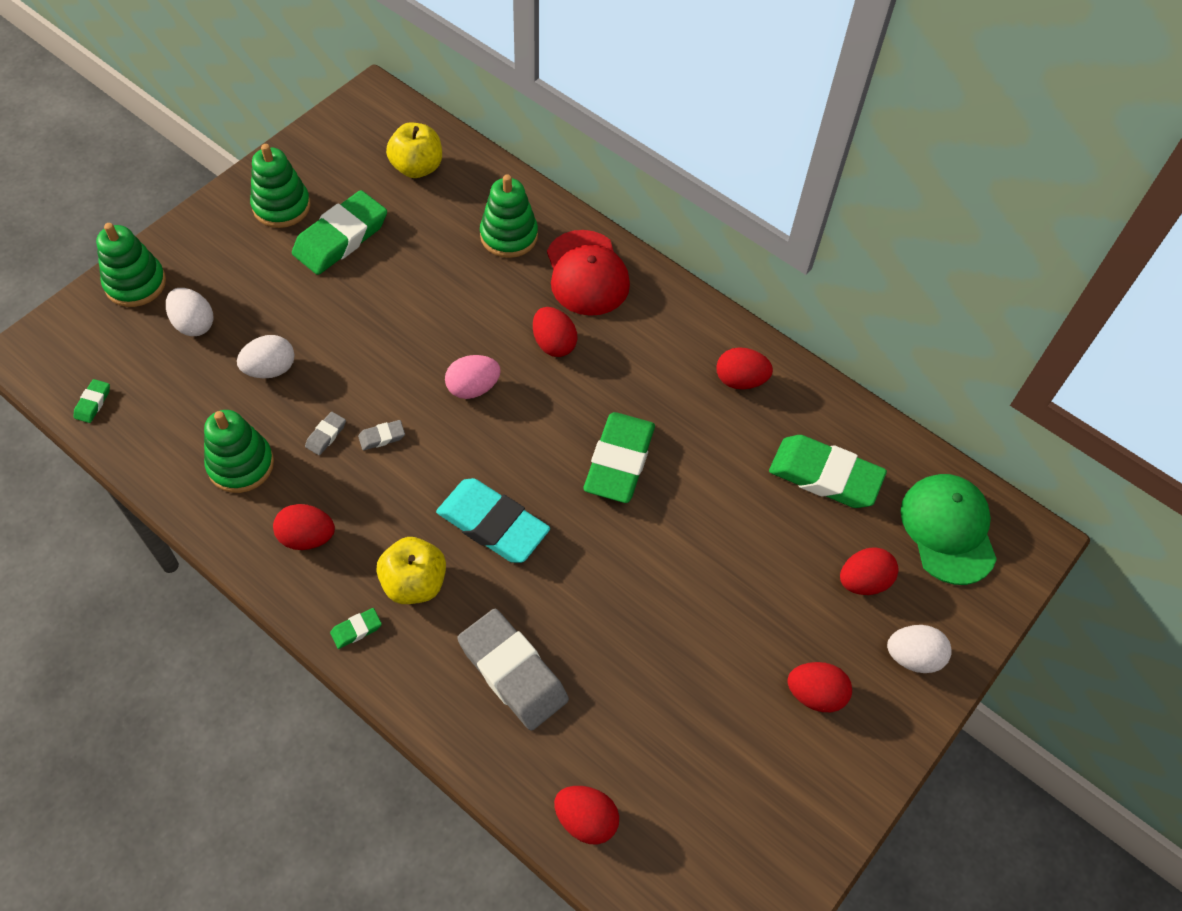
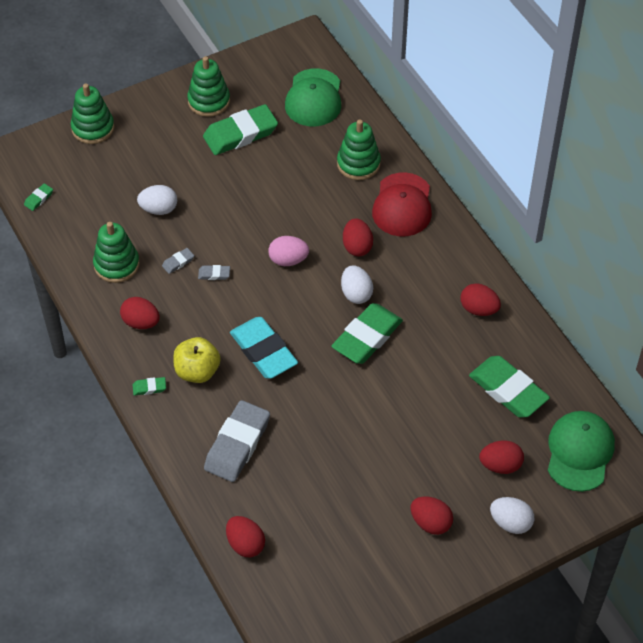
camera: 25 degrees right, 5 degrees down
(194, 324) = (120, 165): white egg -> white egg (356, 293)
(417, 167) = (314, 98): yellow apple -> green cap
(513, 672) = (237, 444): grey eraser -> grey eraser turned 45 degrees clockwise

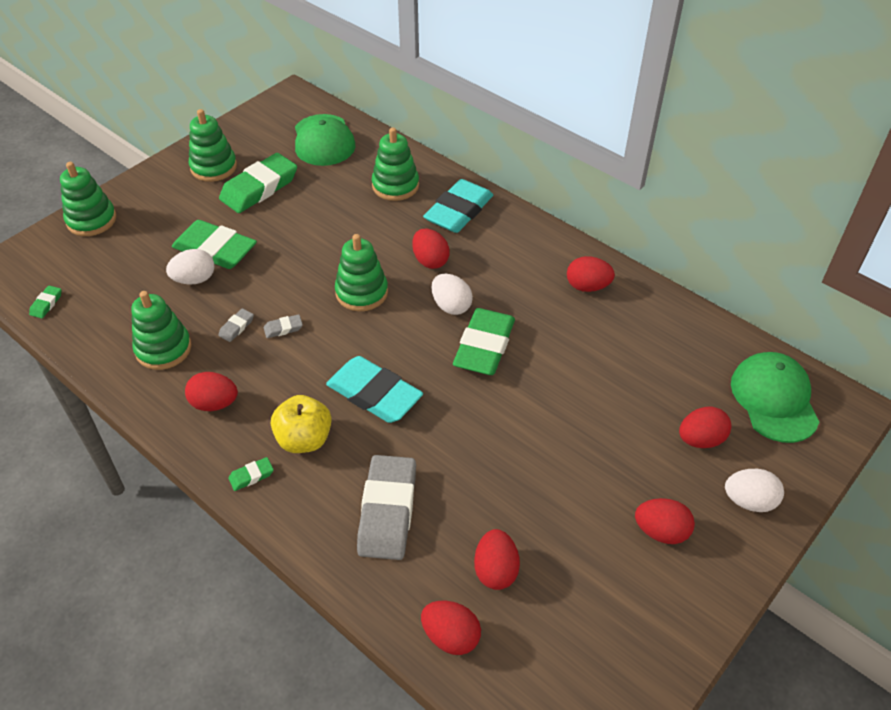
camera: 20 degrees left, 5 degrees down
(288, 260) = (361, 292): pink egg -> green stacking toy
(296, 511) = (495, 570): none -> red egg
(402, 205) = (458, 211): red cap -> turquoise eraser
(508, 390) = (662, 357): green eraser -> green eraser (215, 250)

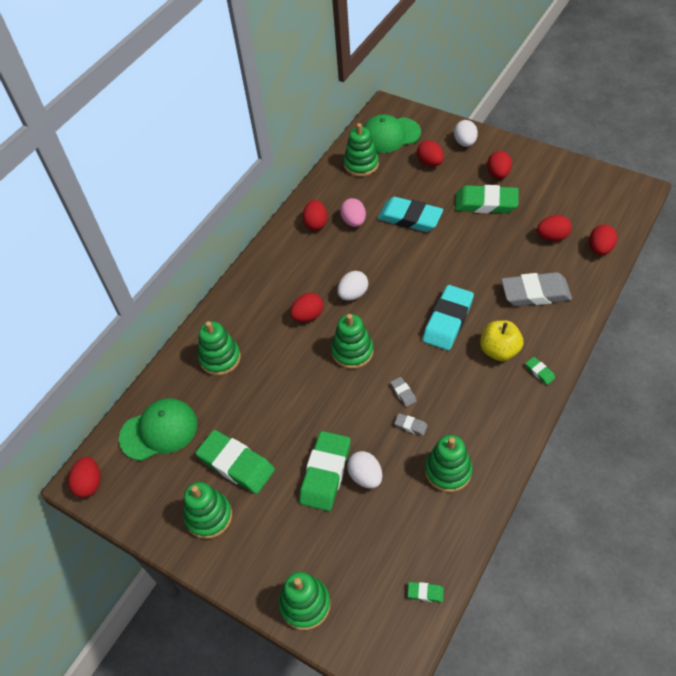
camera: 95 degrees left, 5 degrees up
(214, 403) = (488, 415): red egg -> red egg (89, 484)
(458, 211) = (247, 309): turquoise eraser -> turquoise eraser (410, 218)
(484, 346) = (387, 269): green eraser -> green eraser (486, 203)
(583, 326) = (353, 221): none -> pink egg
(705, 352) = (361, 164): none -> green stacking toy

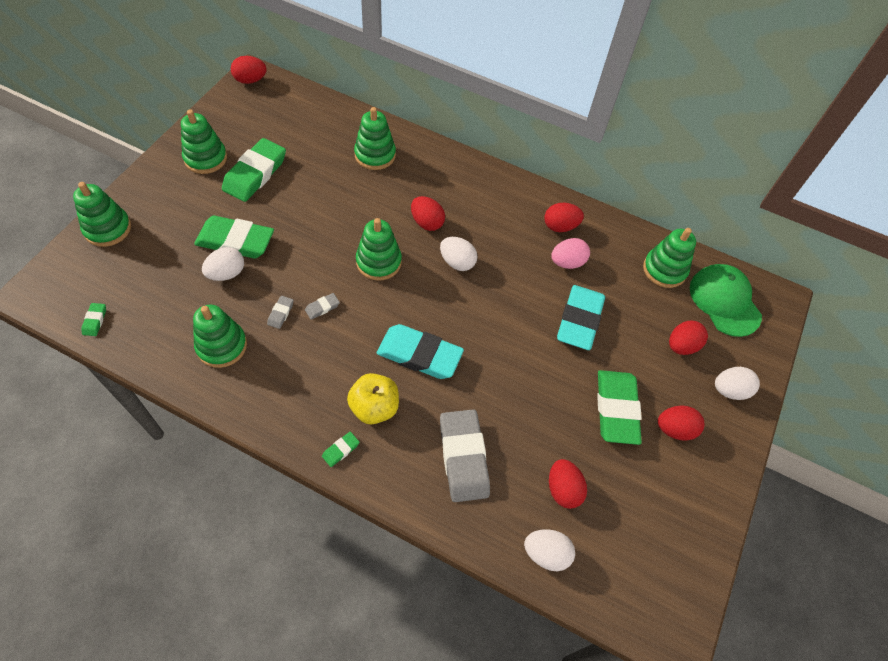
camera: 75 degrees right, 5 degrees up
(159, 430) = (297, 118): green cap -> none
(600, 249) = (546, 553): red egg -> white egg

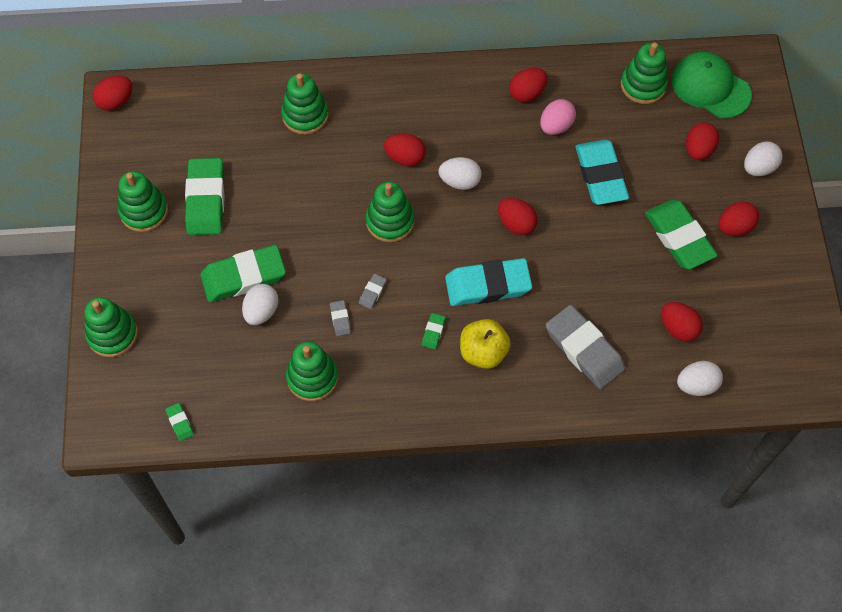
camera: 25 degrees left, 5 degrees up
(341, 450) = (482, 403): green eraser -> green eraser (433, 332)
(479, 319) = (516, 224): none -> red egg

